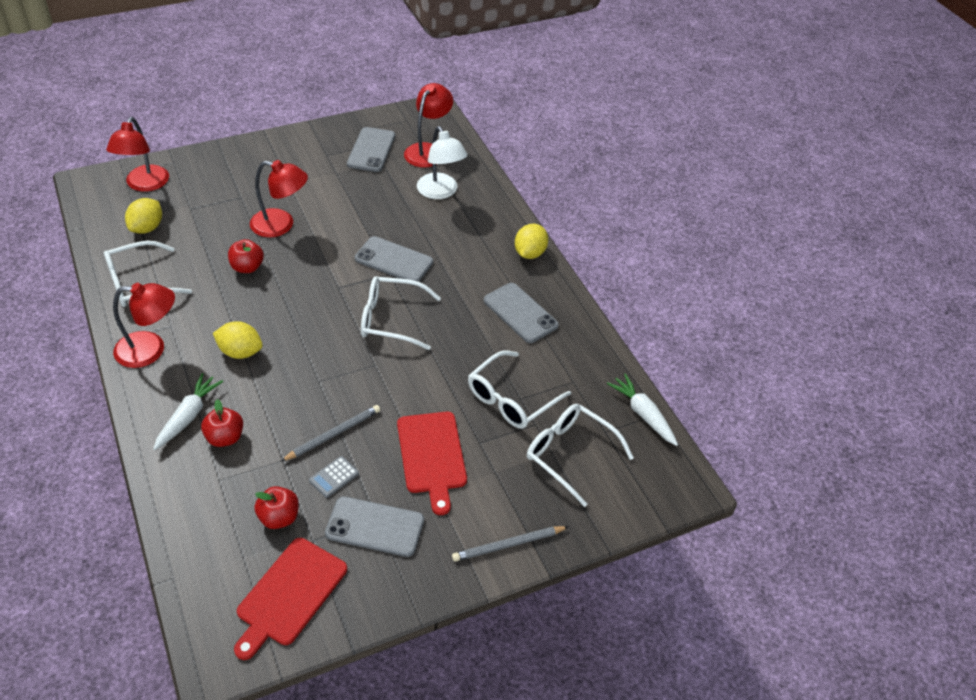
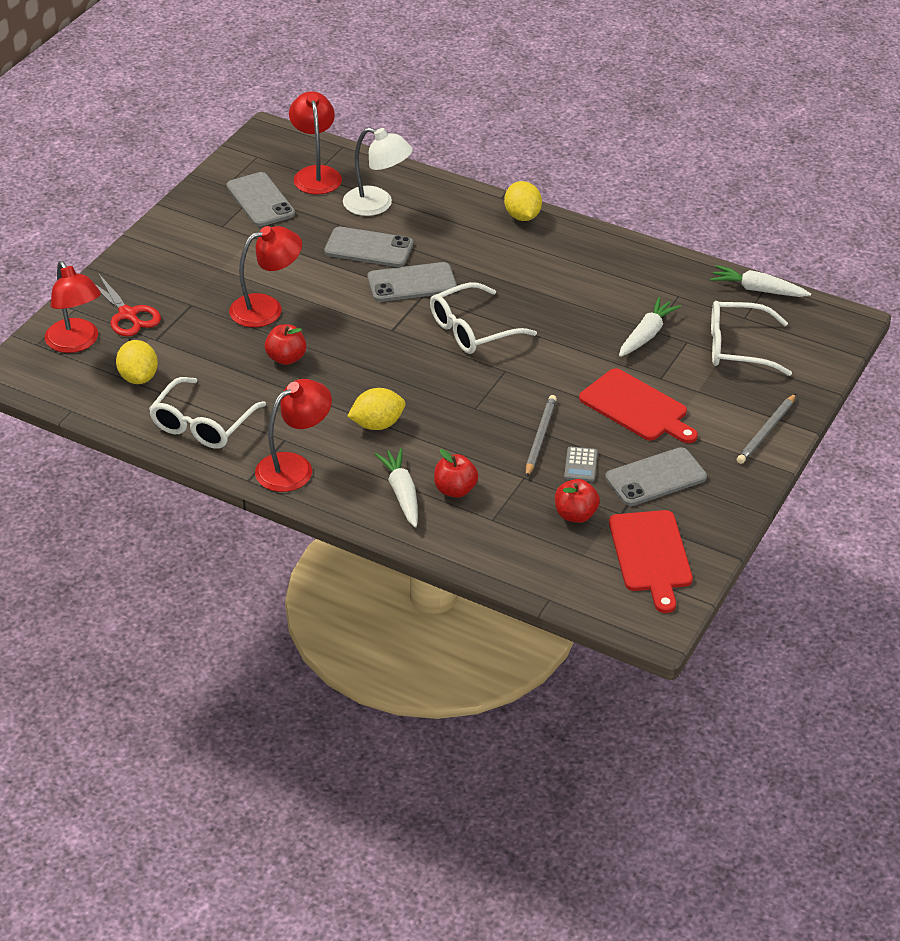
camera: 35 degrees left, 5 degrees down
(196, 183) = (128, 315): none -> red scissors
(511, 399) = (646, 335): white glasses -> white carrot
(520, 313) = (574, 267): grey phone -> grey phone (368, 248)

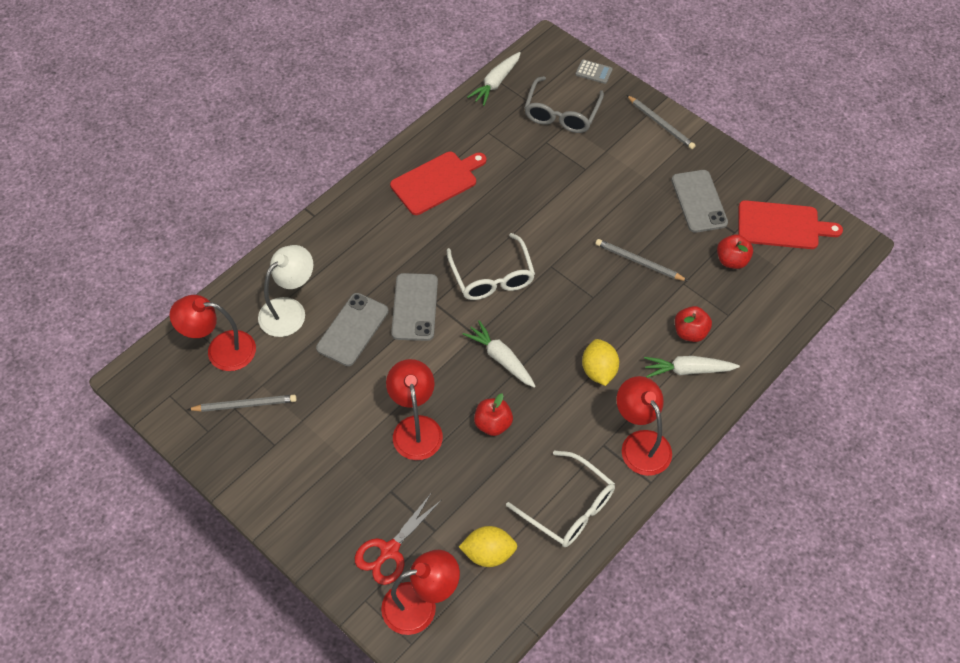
camera: 75 degrees left, 15 degrees up
(128, 315) = (389, 550): red scissors -> red scissors turned 150 degrees clockwise
(260, 200) = (245, 405): grey phone -> grey pencil
(522, 216) = (347, 207): yellow lemon -> none
(580, 465) = (676, 244): grey calculator -> grey calculator (593, 72)
(636, 407) = (617, 192): red cutting board -> red cutting board (437, 182)
(646, 335) = (531, 164): white carrot -> white carrot (501, 358)
(737, 347) = (561, 114): white glasses -> grey glasses

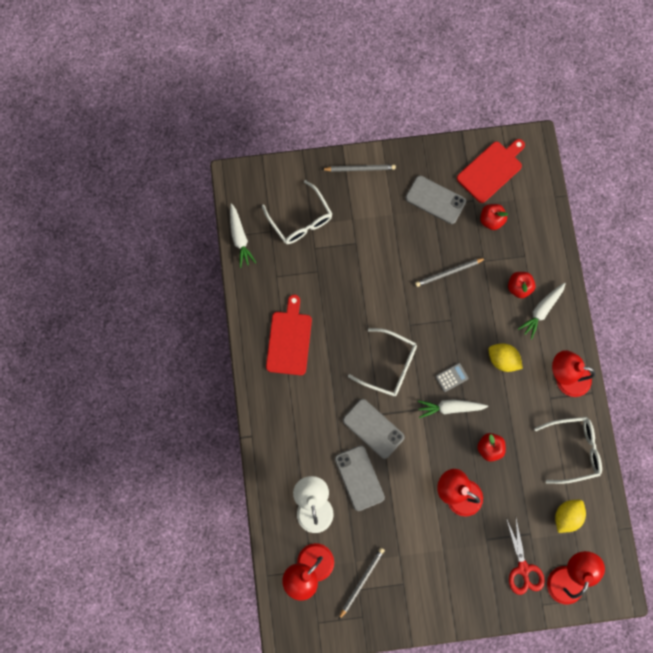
camera: 50 degrees left, 20 degrees up
(561, 114) = (300, 220): grey glasses -> white glasses
(593, 72) = (284, 171): grey calculator -> grey calculator (451, 377)

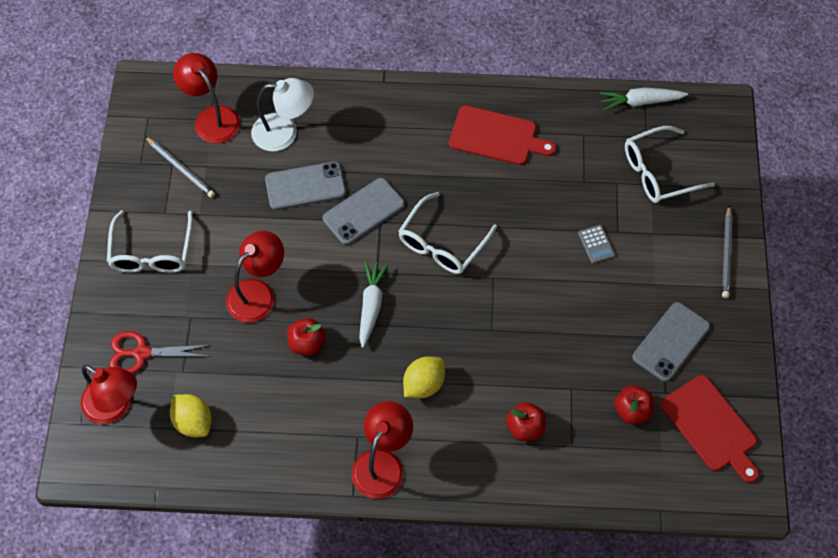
camera: 100 degrees right, 15 degrees down
(449, 272) = (560, 339): grey pencil -> none
(451, 377) = (411, 315): grey calculator -> grey calculator (596, 244)
(541, 311) = (485, 451): white carrot -> none
(573, 449) = (279, 451): white glasses -> white glasses (152, 252)

